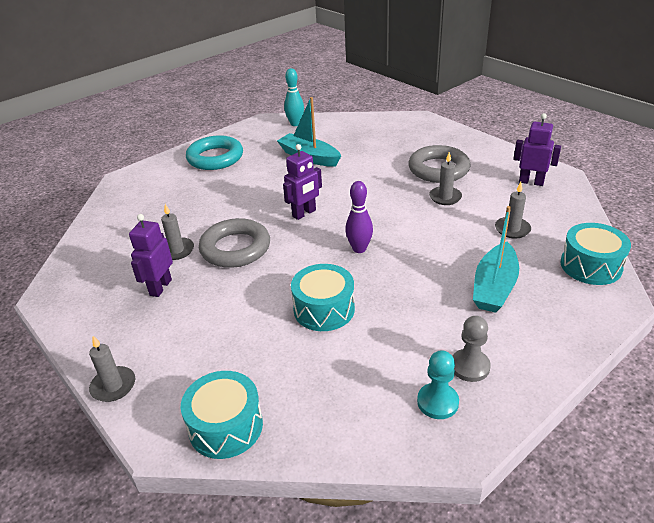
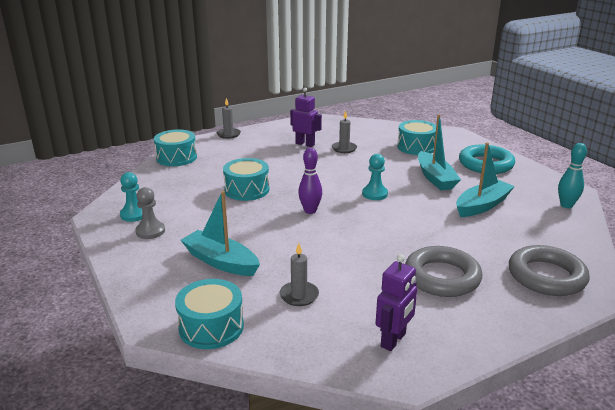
camera: 100 degrees right, 10 degrees down
(170, 199) = (416, 147): none -> turquoise drum
(235, 248) = (336, 166): grey ring -> grey ring (546, 276)
(255, 182) = (435, 178): none -> turquoise boat
(304, 213) = (374, 194): purple robot -> turquoise pawn
(445, 197) = (377, 268): grey candle -> none

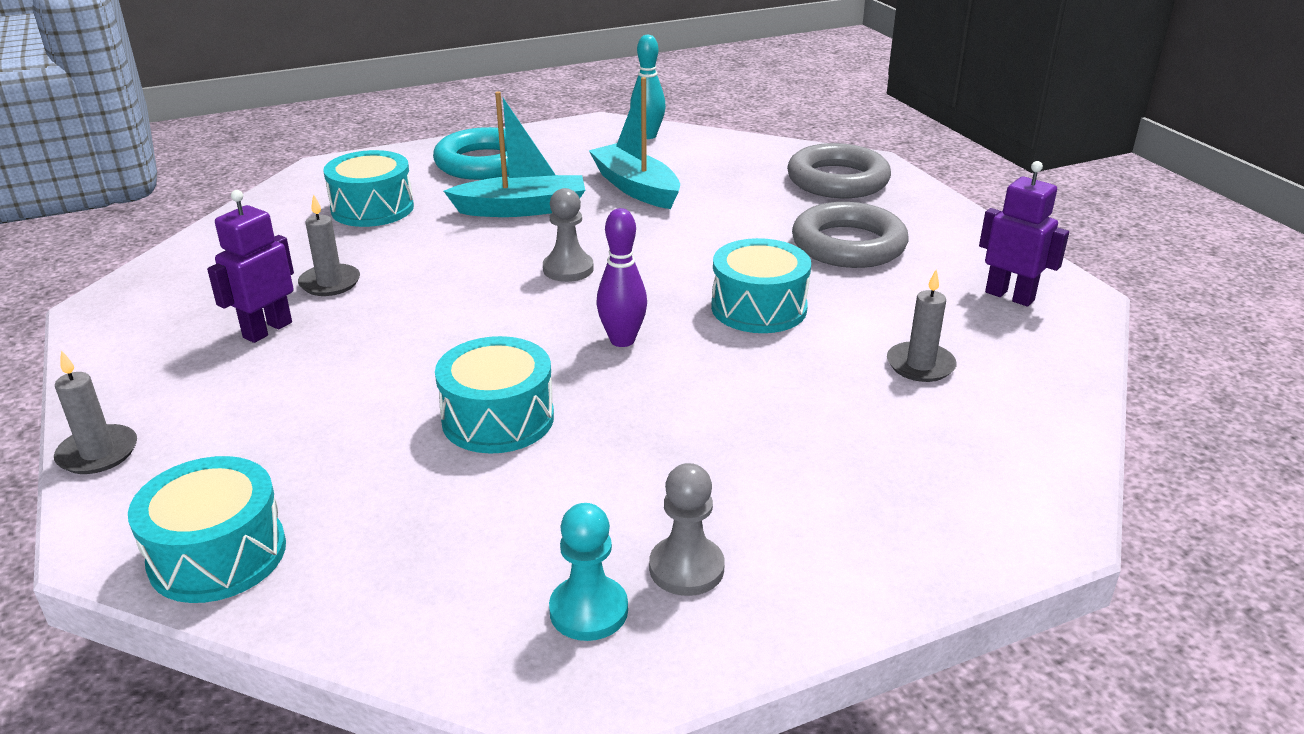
camera: 85 degrees left, 5 degrees up
(211, 327) = (1034, 456): turquoise drum -> turquoise drum (758, 308)
(221, 262) = (821, 451): turquoise boat -> none
(374, 194) = (568, 269): turquoise pawn -> grey pawn

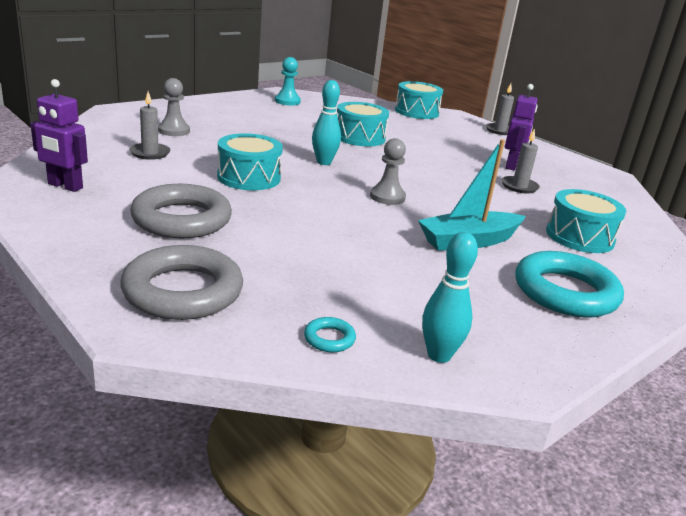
camera: 160 degrees right, 5 degrees down
(622, 340) = (324, 162): purple bowling pin -> turquoise bowling pin
(636, 188) = (392, 268): turquoise boat -> none
(686, 568) = (259, 106): grey pawn -> grey pawn (174, 131)
(724, 148) = (329, 338): none -> turquoise ring

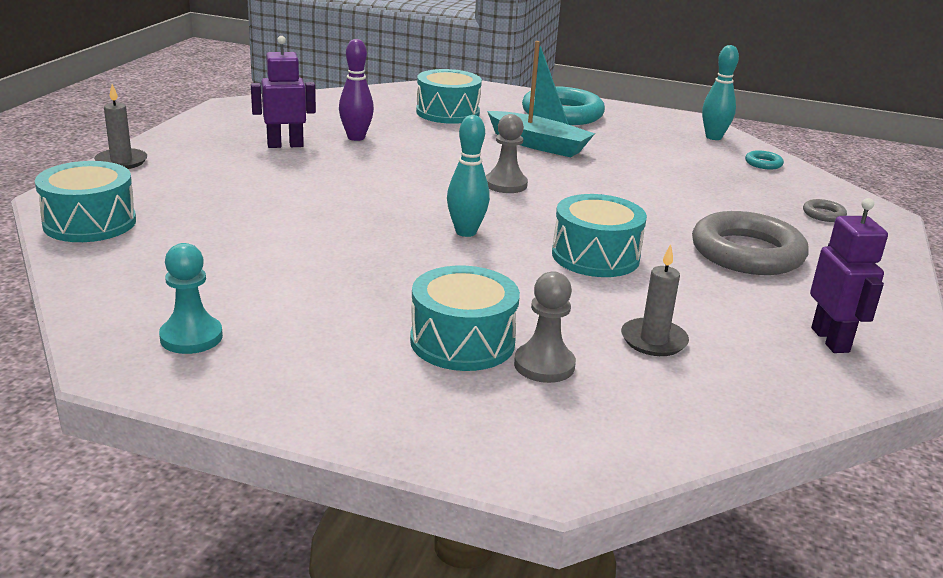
camera: 120 degrees left, 0 degrees up
(183, 291) = (823, 214): grey ring -> grey ring, size x0.41
(359, 137) = (319, 234): turquoise drum -> turquoise drum (462, 341)
(519, 186) = (356, 137): grey candle -> purple bowling pin

